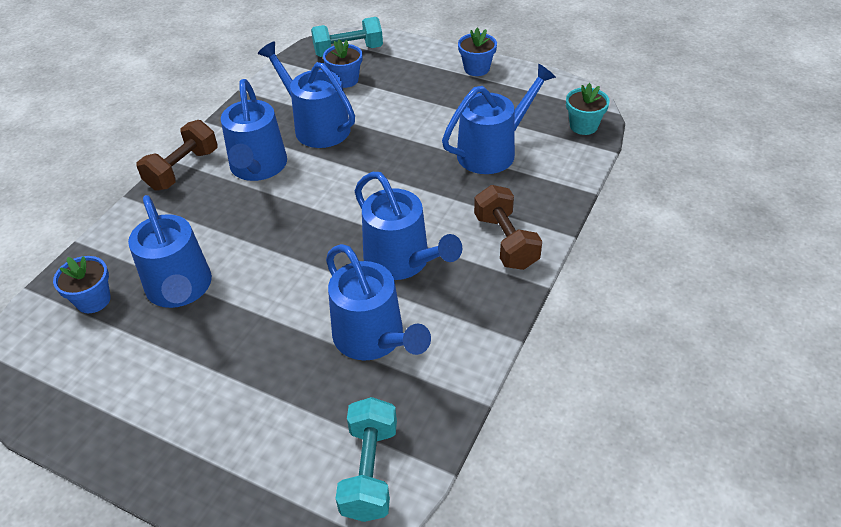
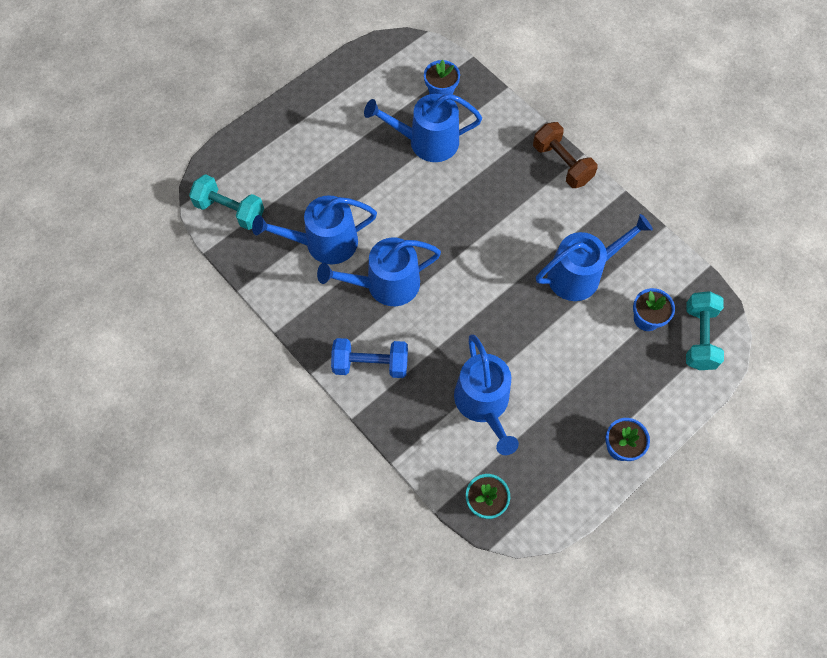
camera: 110 degrees right, 20 degrees up
(258, 167) = (541, 216): blue watering can -> none
(506, 241) = (370, 364): brown dumbbell -> blue dumbbell

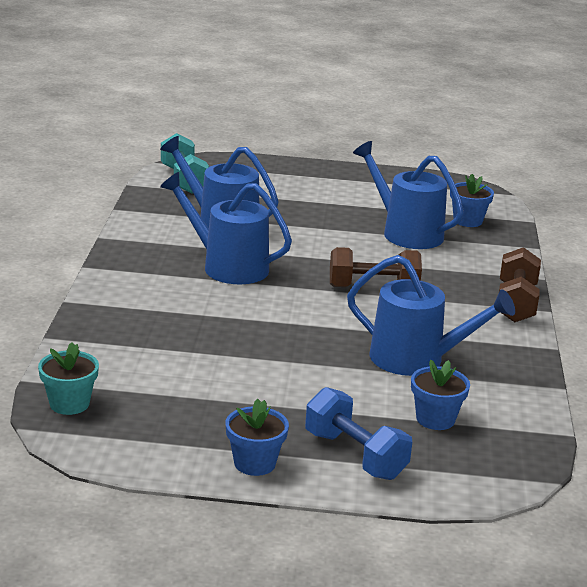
camera: 45 degrees right, 40 degrees down
(370, 364) = (134, 289): blue dumbbell -> blue dumbbell (355, 455)
(482, 224) = (373, 288): none -> brown dumbbell
(483, 403) = (181, 361): blue watering can -> none
(699, 337) = (473, 463): turquoise dumbbell -> none

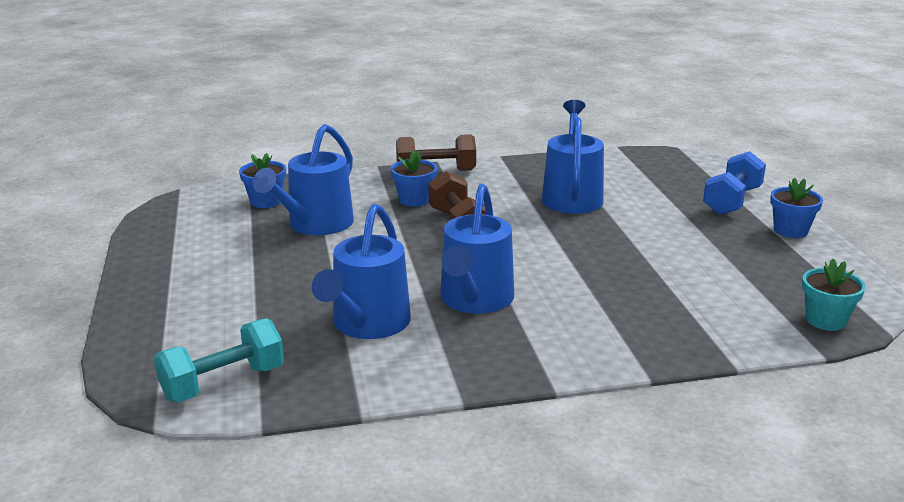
camera: 105 degrees left, 0 degrees up
(435, 419) = (651, 183): blue flower pot -> blue flower pot (414, 200)

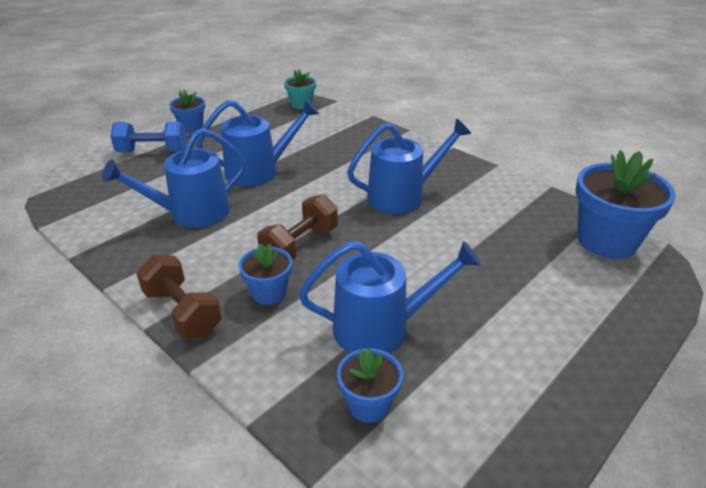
camera: 125 degrees left, 10 degrees up
(223, 383) = (606, 241): turquoise dumbbell -> blue flower pot
(367, 324) = (481, 221): blue watering can -> blue watering can (258, 171)

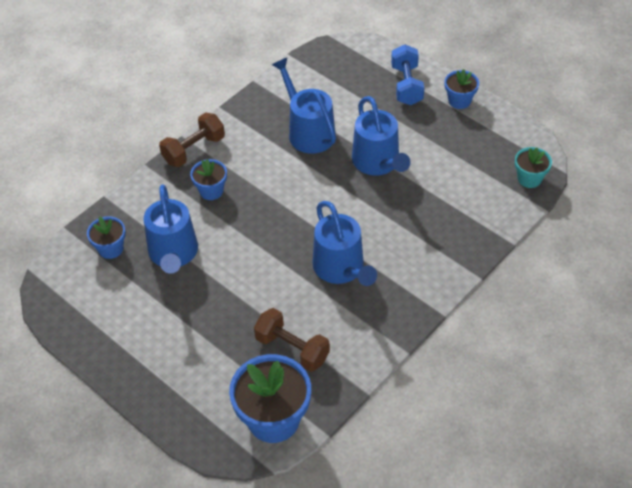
camera: 90 degrees right, 15 degrees up
(300, 245) = (266, 202): brown dumbbell -> brown dumbbell (292, 349)

